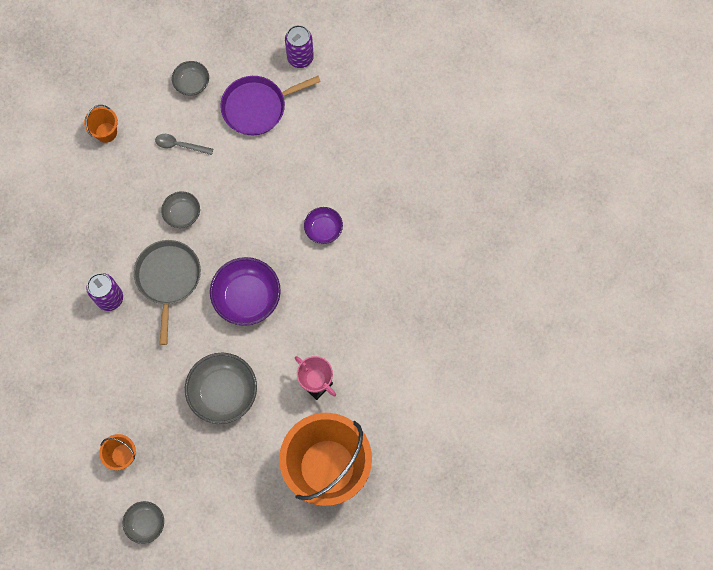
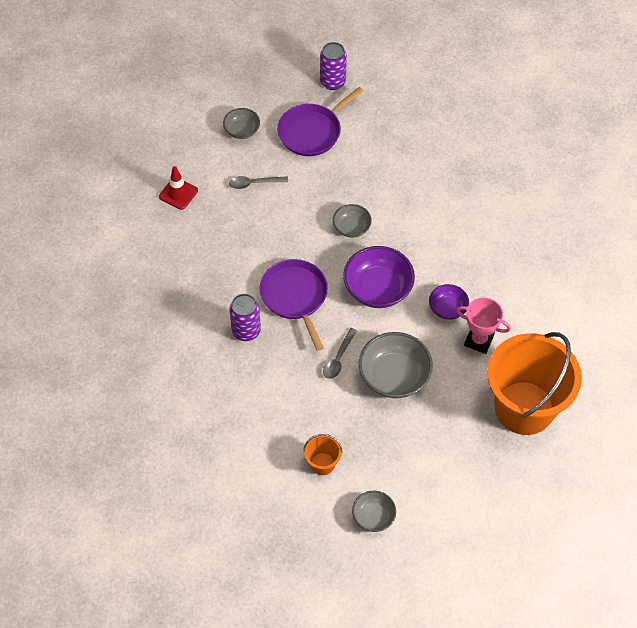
camera: 20 degrees left, 15 degrees down
(106, 132) = (178, 193): orange bucket -> red traffic cone
(168, 279) = (295, 297): grey pan -> purple pan
(181, 356) = (338, 358): none -> grey spoon
(182, 214) = (283, 238): grey bowl -> grey bowl (351, 227)
(323, 229) = (421, 211): purple bowl -> purple bowl (447, 308)

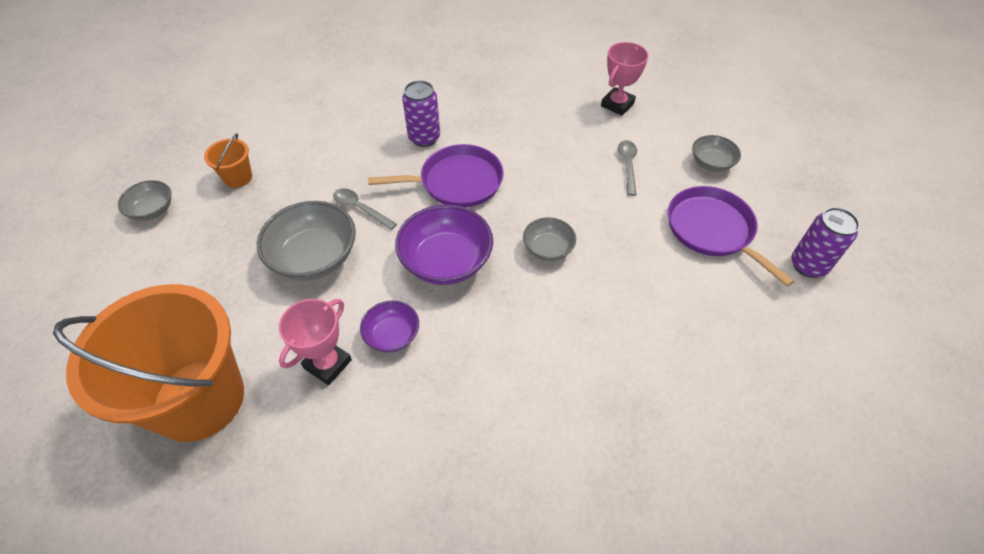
camera: 100 degrees right, 5 degrees down
(178, 193) = (617, 104): red traffic cone -> pink trophy

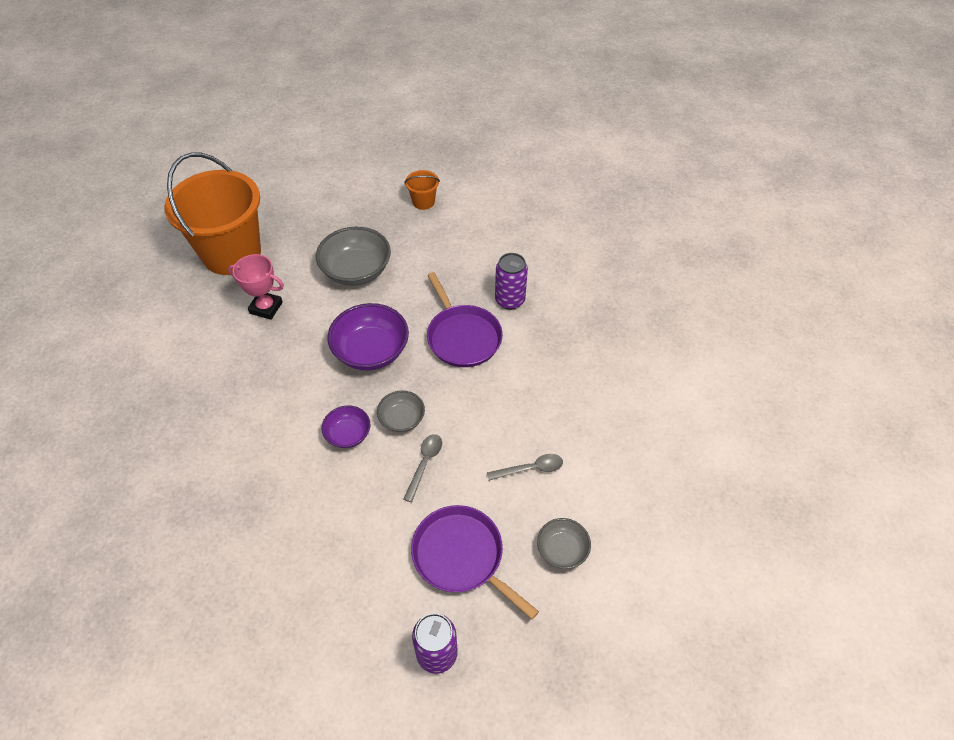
camera: 75 degrees right, 0 degrees up
(152, 210) = (378, 171): grey bowl -> none
(360, 208) = (412, 282): grey spoon -> grey spoon (424, 464)
(392, 335) = (295, 336): purple bowl -> purple bowl (348, 434)
(617, 104) = (624, 447): pink trophy -> none
(712, 230) = (461, 556): purple pan -> purple pan turned 90 degrees counterclockwise

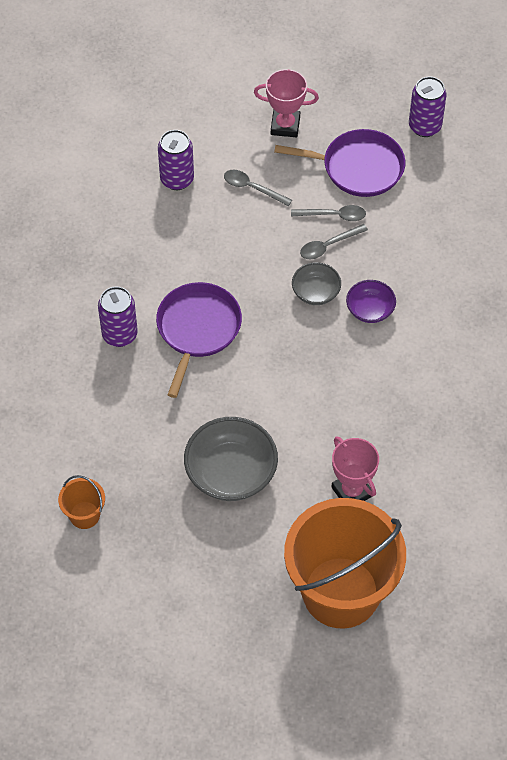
camera: 140 degrees left, 5 degrees up
(371, 351) = (290, 372): purple bowl -> none
(443, 493) = (333, 215): none -> grey spoon
(461, 556) = (358, 167): purple pan -> purple pan turned 75 degrees counterclockwise
(562, 550) = (285, 126): grey bowl -> pink trophy
(594, 433) = (177, 179): none -> purple can

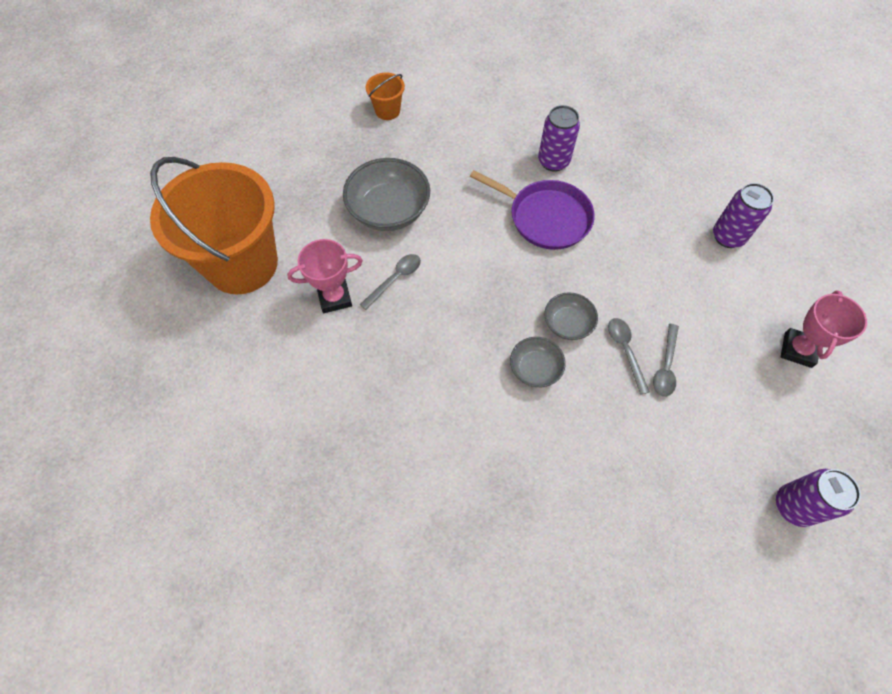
camera: 105 degrees right, 5 degrees up
(252, 188) = (711, 298): grey spoon -> grey spoon (395, 279)
(358, 167) = (732, 410): purple pan -> none
(370, 310) = (535, 369): purple bowl -> grey bowl

